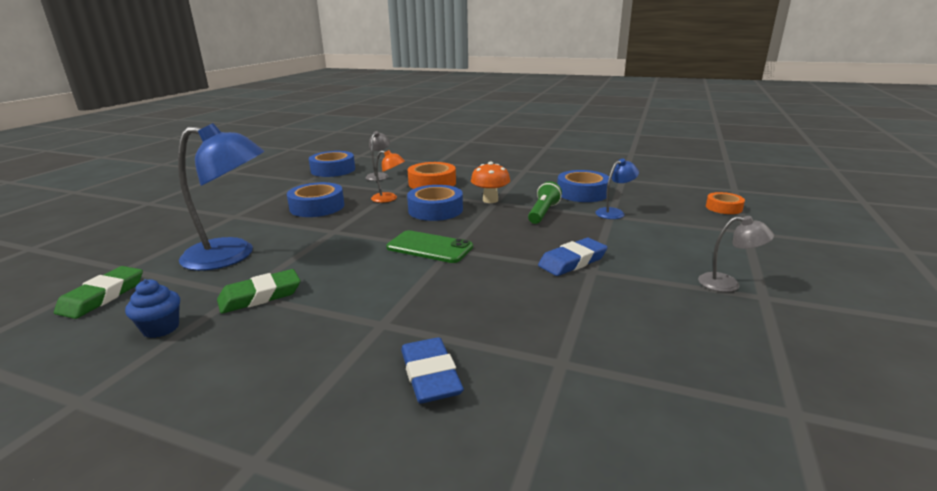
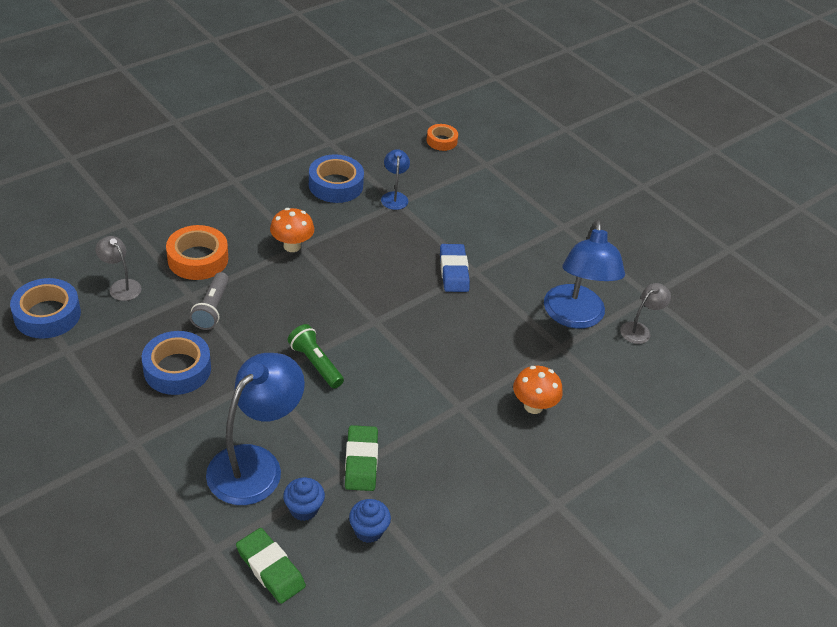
camera: 65 degrees left, 20 degrees up
(183, 289) = (303, 509): none -> blue cupcake
(389, 199) = (212, 308): orange lamp -> grey flashlight
(429, 247) = (360, 331): green phone -> none
(430, 375) = (533, 406): blue eraser -> orange mushroom
(435, 210) = (279, 291): blue tape -> none
(543, 213) = (355, 233): green flashlight -> green flashlight (315, 363)
(631, 355) = (574, 317): none -> blue lamp
(728, 284) = (540, 227): grey lamp -> grey lamp (639, 330)

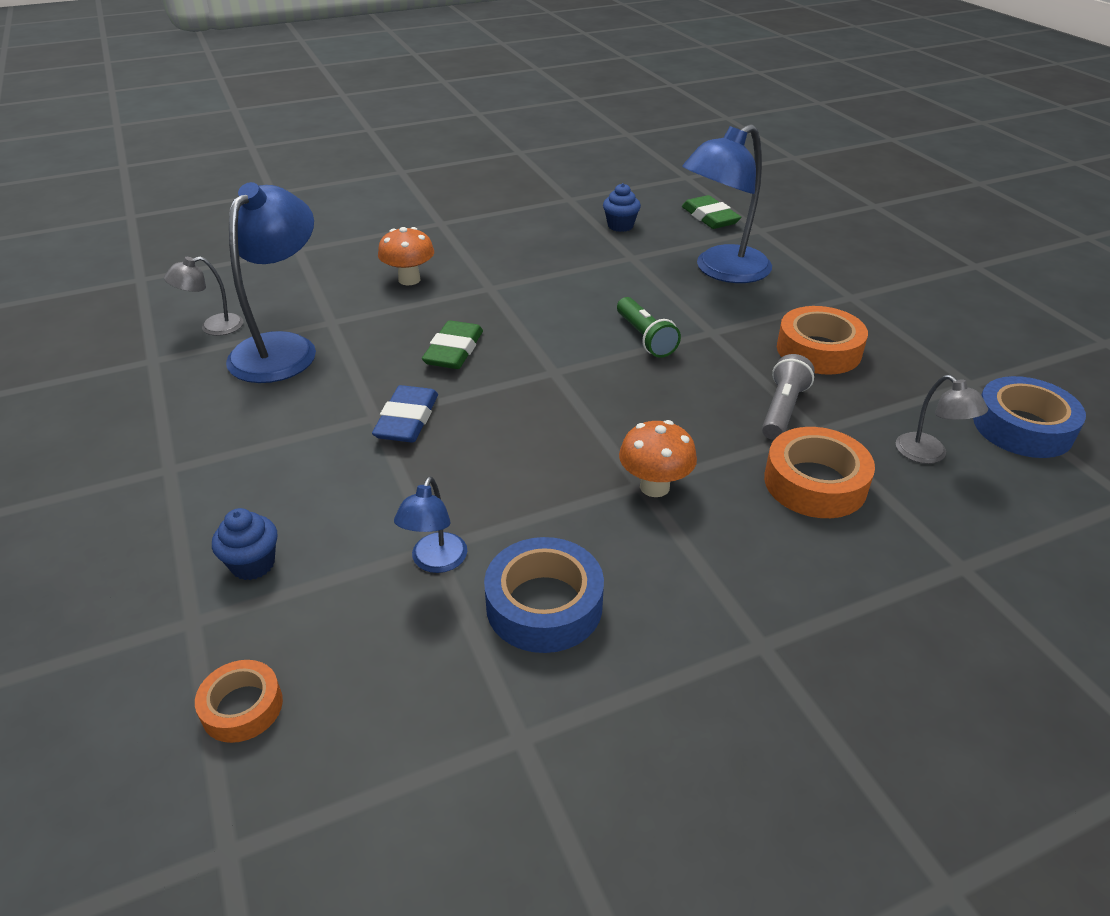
camera: 160 degrees left, 5 degrees down
(177, 369) = (818, 350): blue tape -> orange tape
(303, 509) = (677, 242): blue cupcake -> blue cupcake (253, 564)
(361, 461) = (614, 262): green eraser -> green eraser (454, 350)

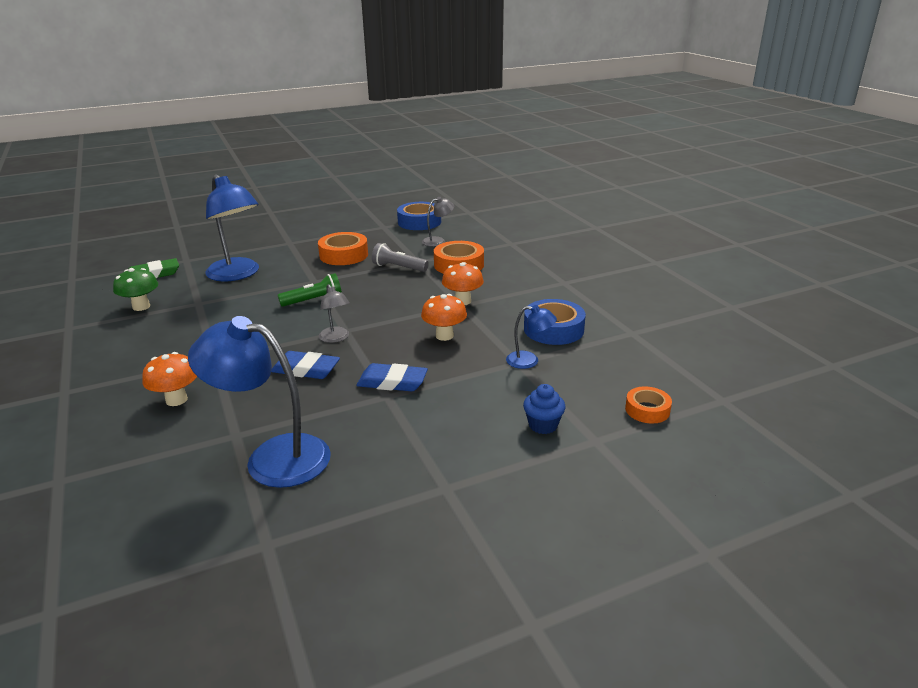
camera: 90 degrees left, 10 degrees down
(213, 327) = (213, 512): grey lamp -> grey lamp (336, 338)
(454, 350) = (306, 369): green eraser -> blue eraser
(530, 466) = (444, 336): none -> orange mushroom
(620, 226) = (141, 307): blue cupcake -> green mushroom

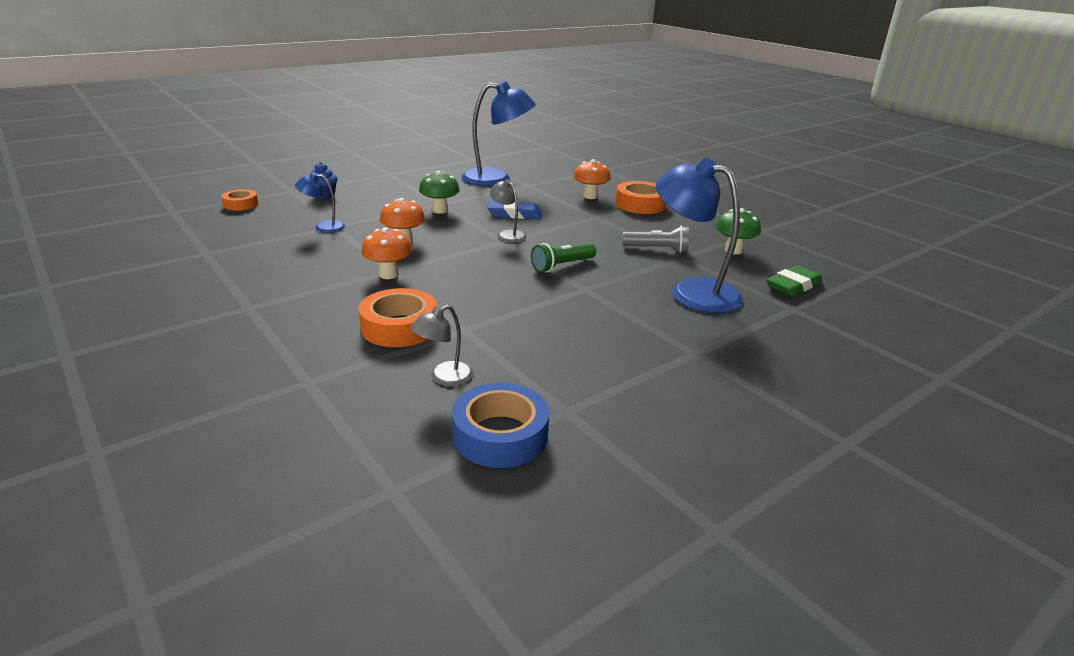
camera: 165 degrees right, 0 degrees up
(344, 255) = (584, 333): orange tape -> orange tape (640, 204)
(392, 382) = (440, 210): blue eraser -> green mushroom
(398, 267) = (487, 316): grey flashlight -> grey flashlight (657, 249)
(553, 329) = (289, 252): blue tape -> none

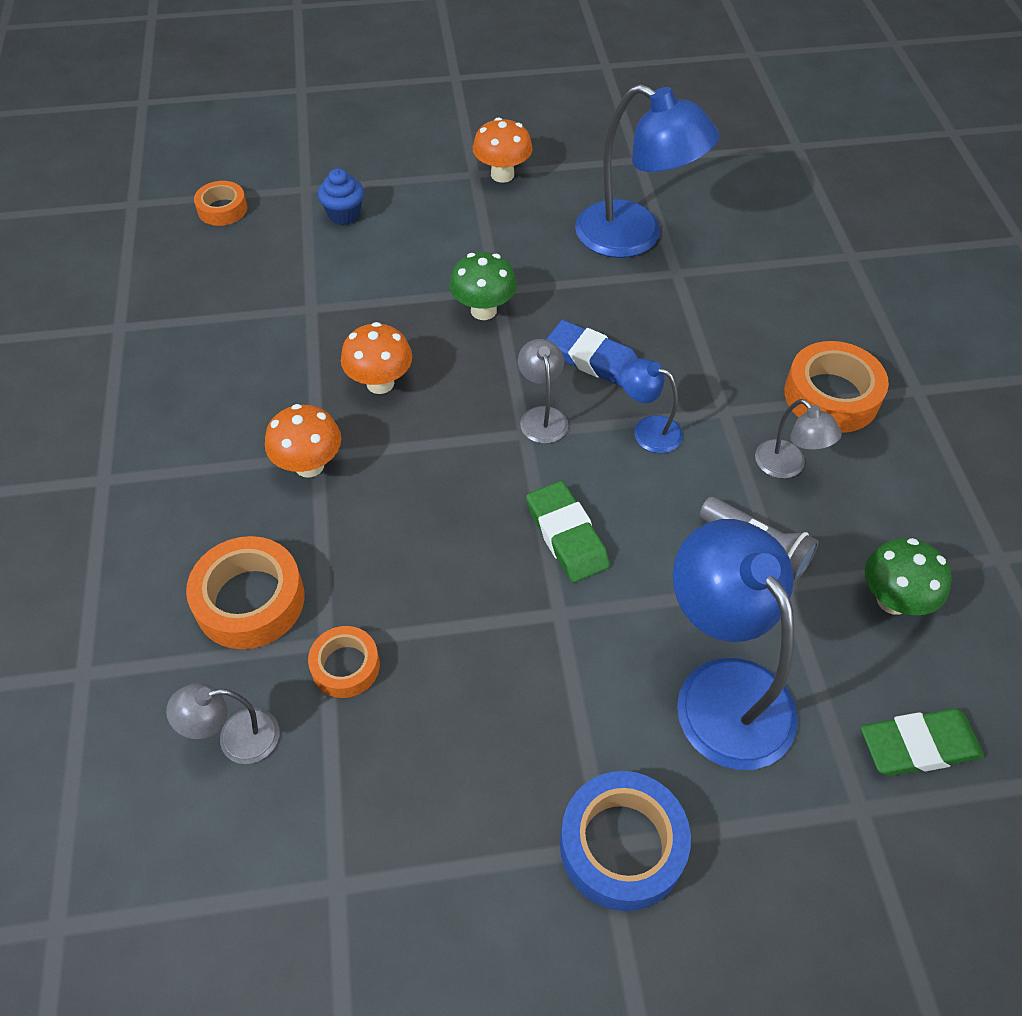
camera: 30 degrees right, 25 degrees up
(323, 227) = (295, 306): blue lamp -> blue lamp (648, 430)
(485, 334) = (345, 666): none -> orange tape
(500, 435) = (228, 890): blue tape -> blue tape (622, 845)
(562, 266) = (566, 535): green flashlight -> green eraser
(590, 196) = (758, 341): orange mushroom -> orange mushroom (502, 175)
(644, 226) = (787, 466): none -> grey lamp

